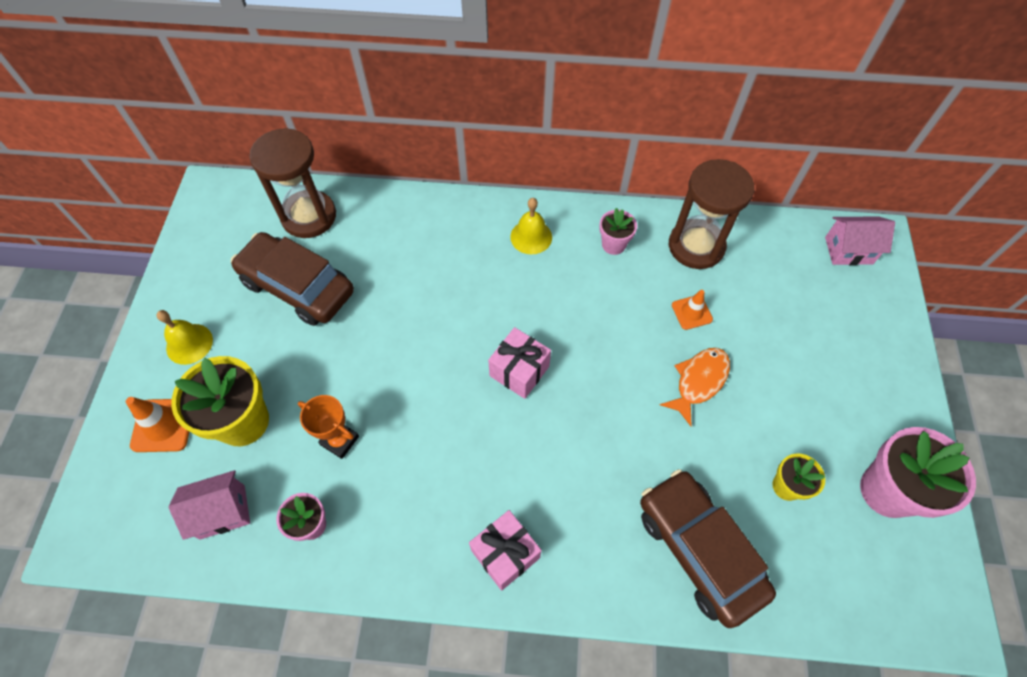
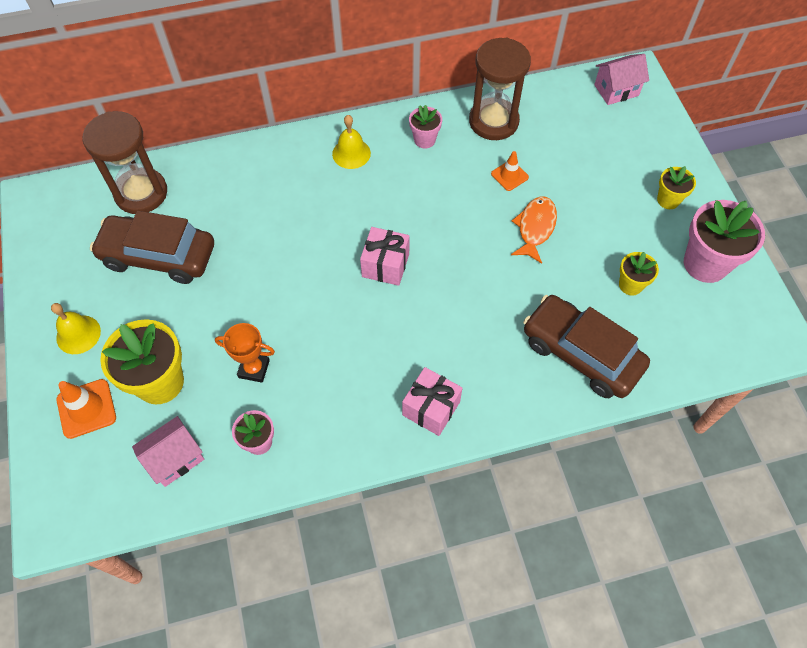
camera: 20 degrees left, 0 degrees up
(867, 398) = (668, 200): none -> yellow flower pot

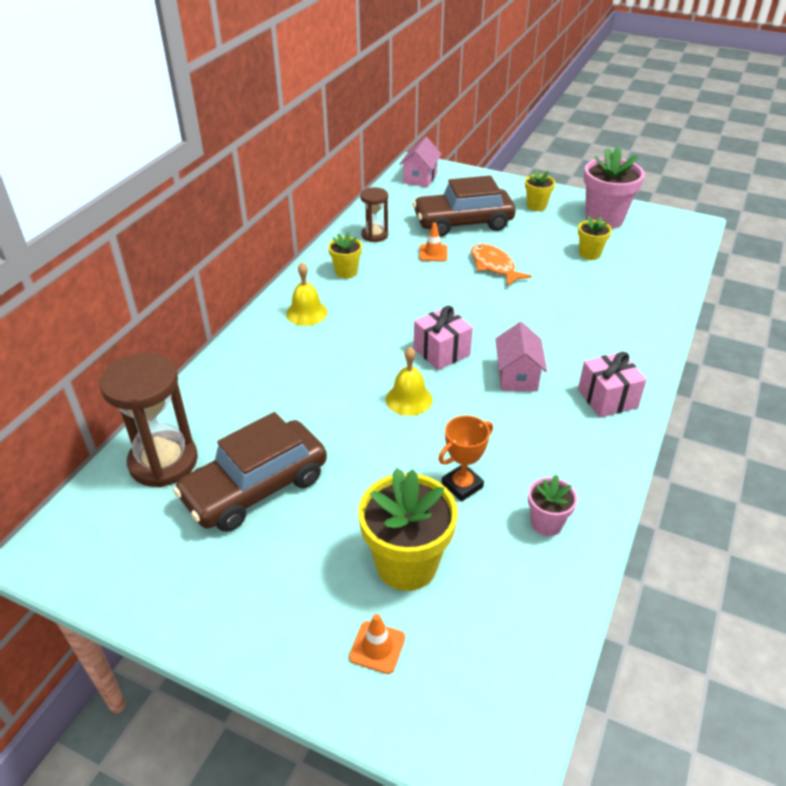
camera: 50 degrees left, 20 degrees down
(78, 334) = (273, 605): yellow bell -> yellow bell (409, 399)
(86, 408) = (377, 647): orange traffic cone -> orange traffic cone, size x0.66
(175, 458) = (510, 599): pink house -> pink house (517, 376)
(424, 140) = (346, 272): pink flower pot -> yellow flower pot
(493, 121) = (374, 235): brown hourglass -> brown hourglass, size x0.56
(581, 353) = (626, 302): brown car -> brown car (463, 223)

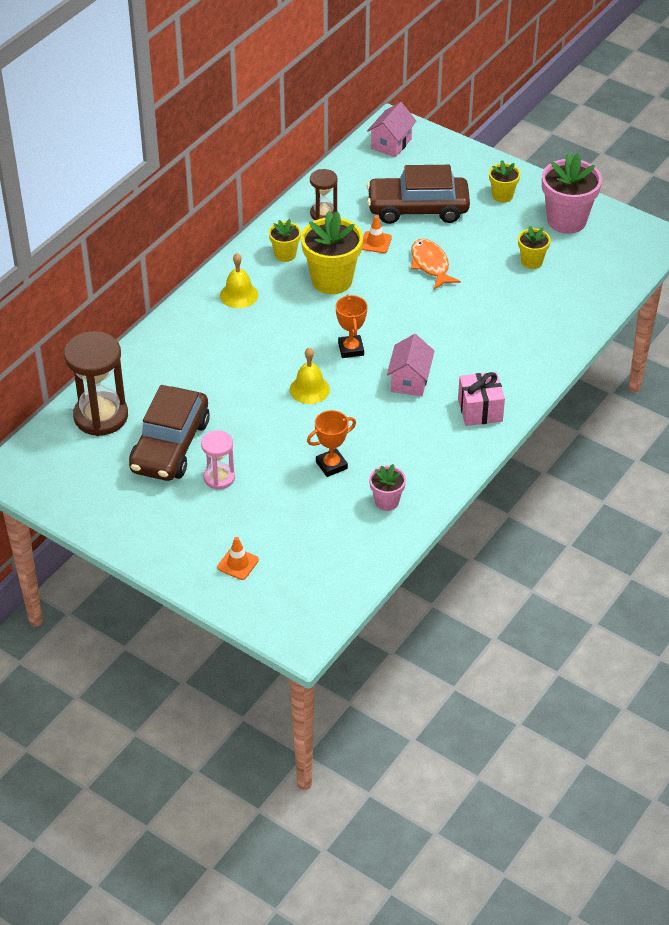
camera: 10 degrees right, 5 degrees up
(255, 487) = (170, 446): brown car -> brown car turned 45 degrees counterclockwise
(325, 521) = (219, 478): none -> pink hourglass
(406, 564) = (272, 515): yellow flower pot -> yellow flower pot (332, 280)
(441, 352) = (351, 349): pink gift -> orange trophy

